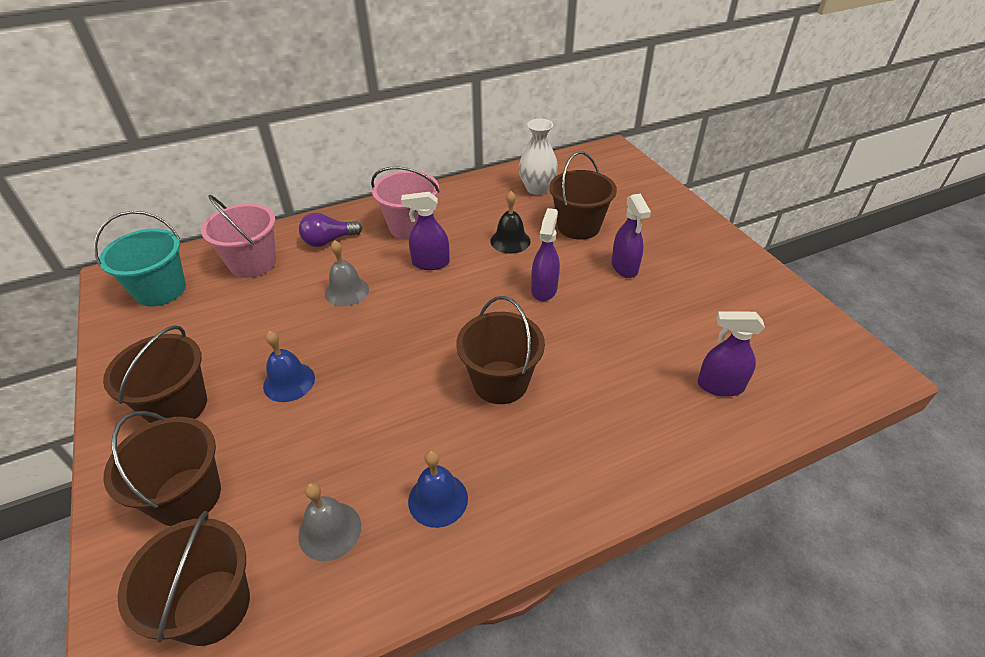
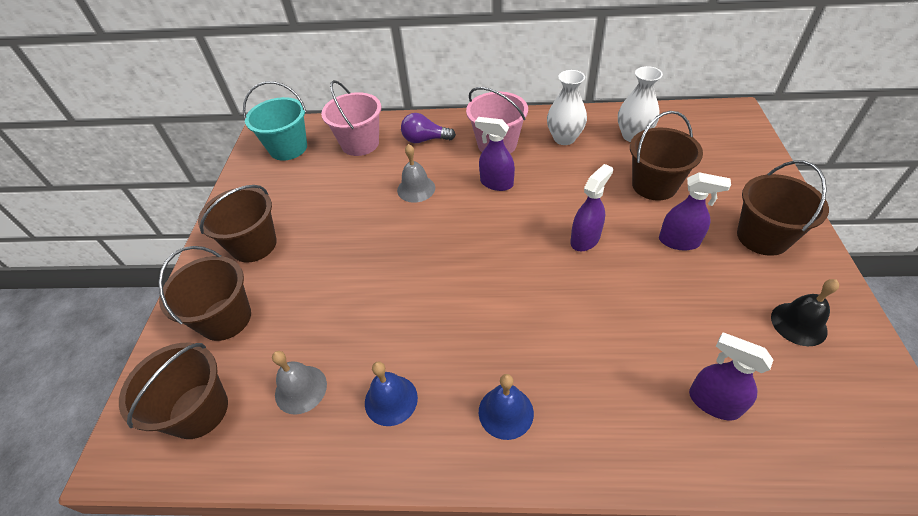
camera: 30 degrees right, 5 degrees up
(289, 382) = (335, 253): blue bell -> blue bell (506, 412)
(474, 205) = (564, 138): none -> white vase
(500, 382) = (497, 315): brown bucket -> brown bucket (762, 237)
(510, 241) = (579, 182): black bell -> black bell (798, 324)
(624, 267) = (679, 241): purple spray bottle -> purple spray bottle turned 90 degrees counterclockwise

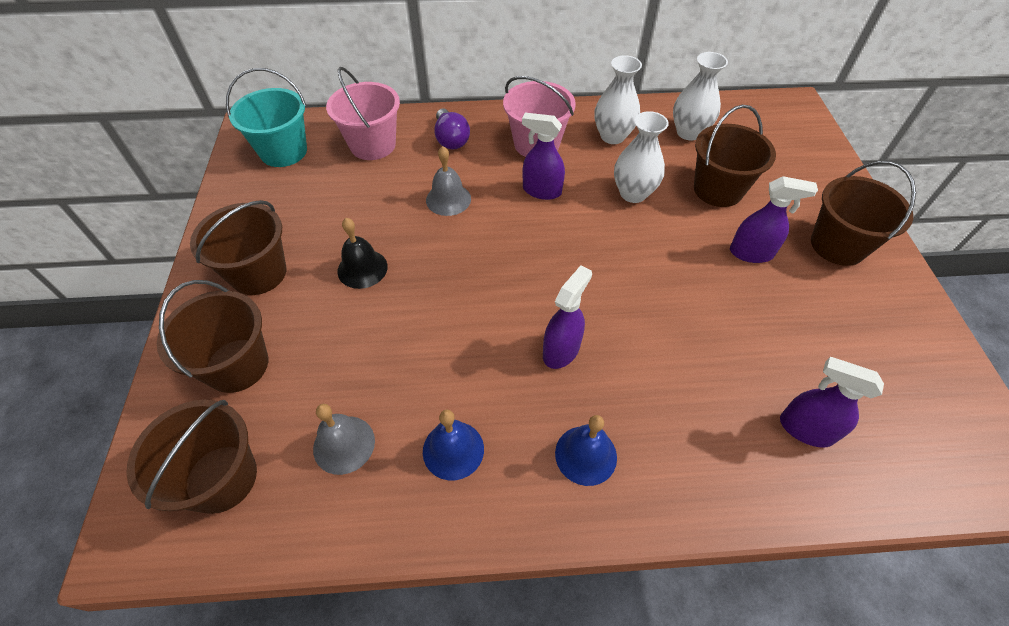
camera: 10 degrees left, 5 degrees up
(425, 140) = (451, 139): purple light bulb -> purple light bulb turned 105 degrees counterclockwise
(576, 187) = (633, 193): none -> white vase
(585, 239) = (650, 254): purple spray bottle -> purple spray bottle (561, 350)
(798, 324) = (883, 339): black bell -> black bell (362, 268)

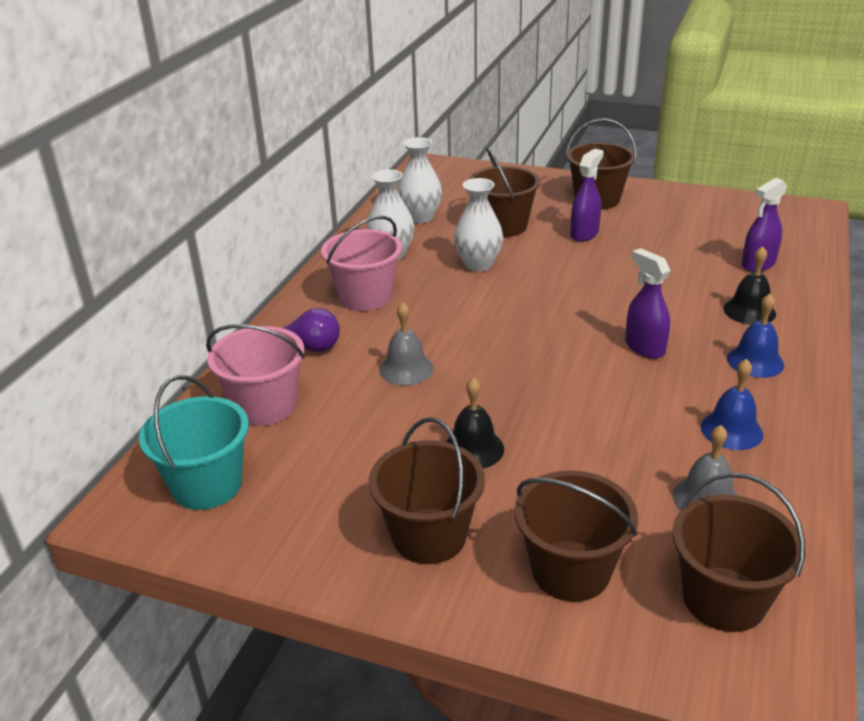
camera: 65 degrees left, 20 degrees down
(541, 191) = (437, 310): purple spray bottle -> none
(688, 435) = (749, 311): none -> black bell

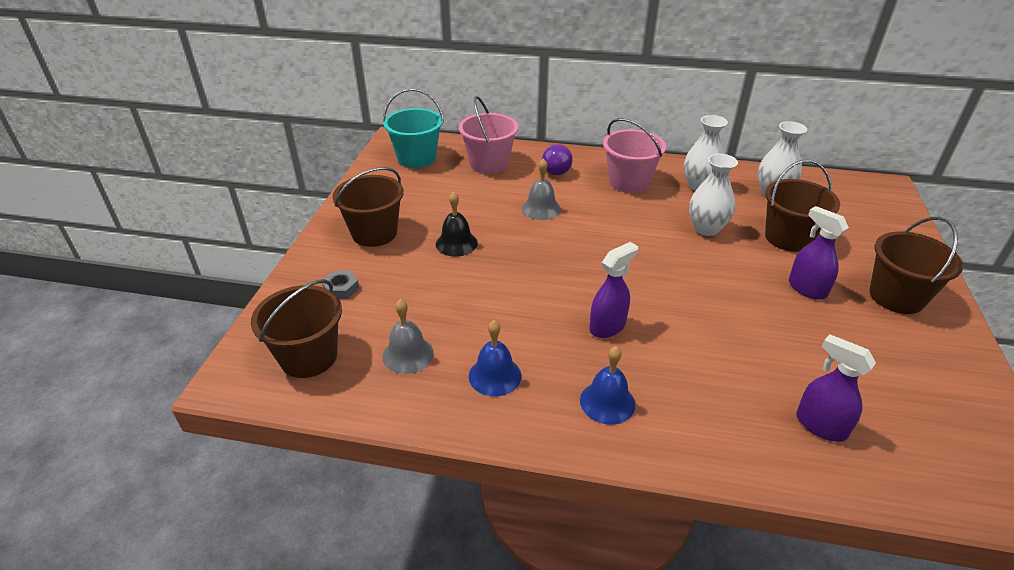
camera: 80 degrees right, 5 degrees up
(570, 571) = (341, 288): brown bucket -> grey nut
(584, 234) = (806, 288): purple spray bottle -> purple spray bottle turned 150 degrees counterclockwise
(749, 311) = (705, 407): black bell -> none

